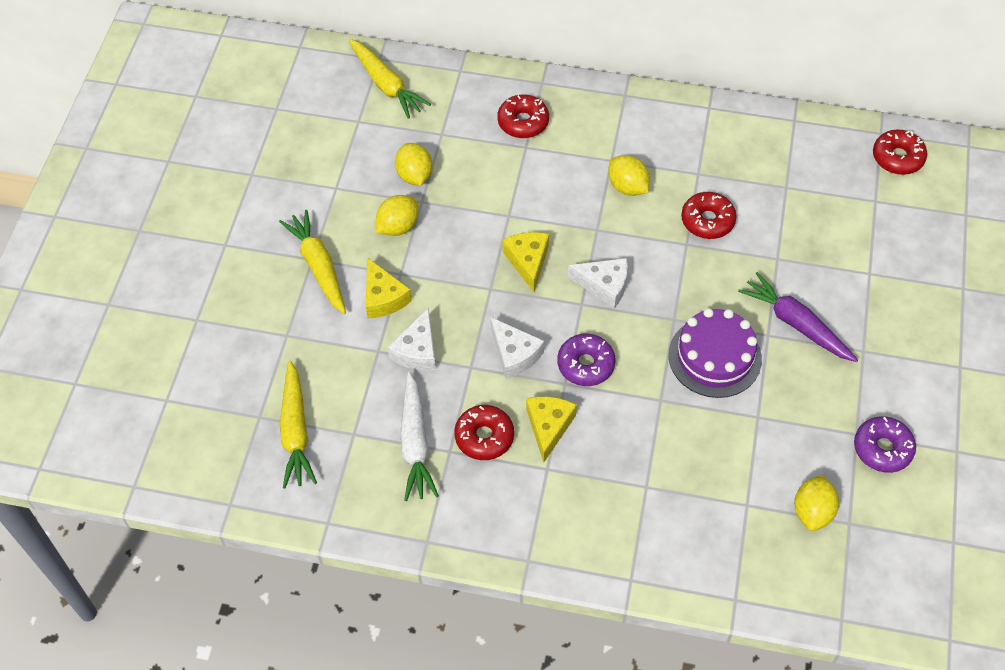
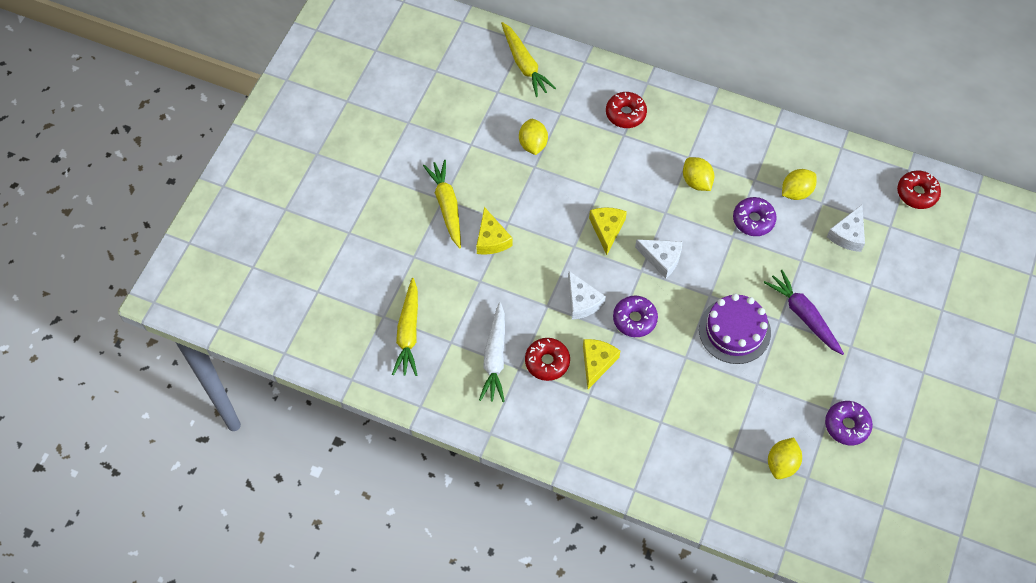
camera: 10 degrees right, 5 degrees up
(398, 226) = (513, 184): yellow lemon -> yellow lemon (796, 192)
(417, 350) = (509, 286): white cheese -> white cheese (848, 234)
(707, 221) = (753, 220): red donut -> purple donut

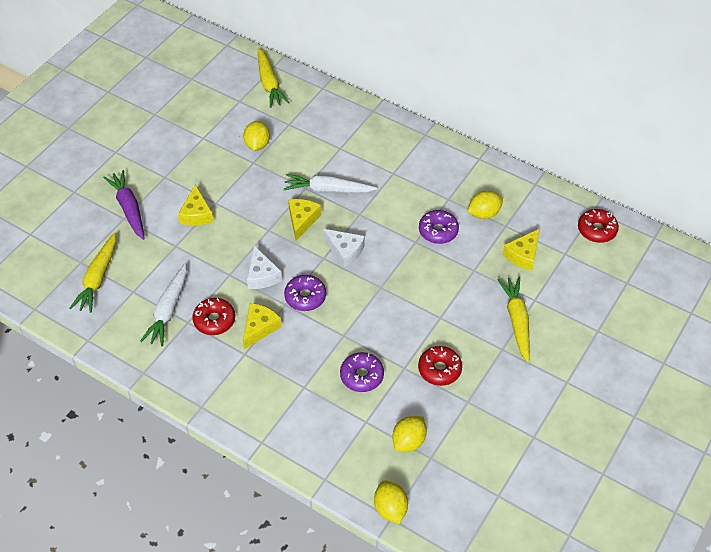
camera: 10 degrees right, 10 degrees down
(447, 206) = (166, 182): yellow carrot -> yellow carrot (517, 321)
(624, 188) = (328, 190): none -> white carrot
(625, 114) = (346, 132): red donut -> red donut (439, 369)
(696, 181) = (394, 193): yellow lemon -> yellow lemon (390, 508)
(734, 331) = (395, 320): purple cake -> none
(803, 315) = (464, 316): purple carrot -> purple carrot (129, 208)
(847, 425) = (480, 417): purple donut -> purple donut (361, 376)
(848, 234) = (523, 255): white cheese -> yellow cheese

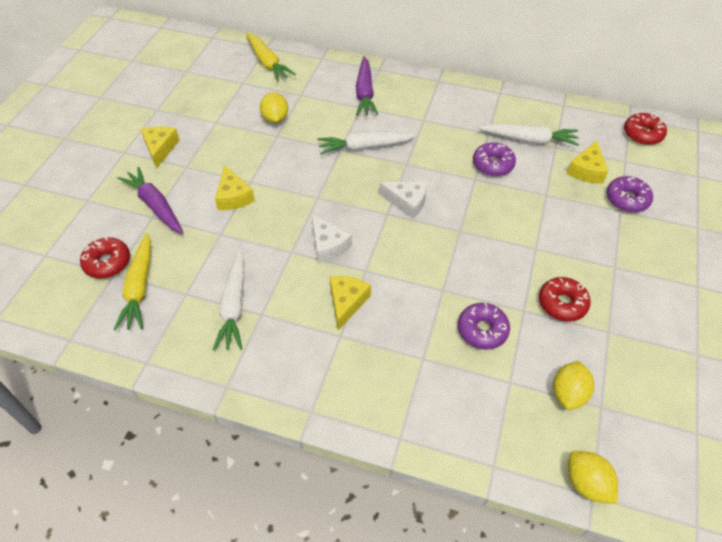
camera: 15 degrees left, 0 degrees up
(214, 320) = (292, 305): red donut -> red donut (107, 262)
(302, 220) = (350, 181): yellow cheese -> yellow cheese (160, 149)
(305, 297) = (384, 258): purple donut -> purple donut (627, 199)
(349, 134) = (365, 93): none -> purple carrot
(484, 214) = (529, 140): yellow lemon -> white carrot
(517, 321) = (614, 235): yellow carrot -> none

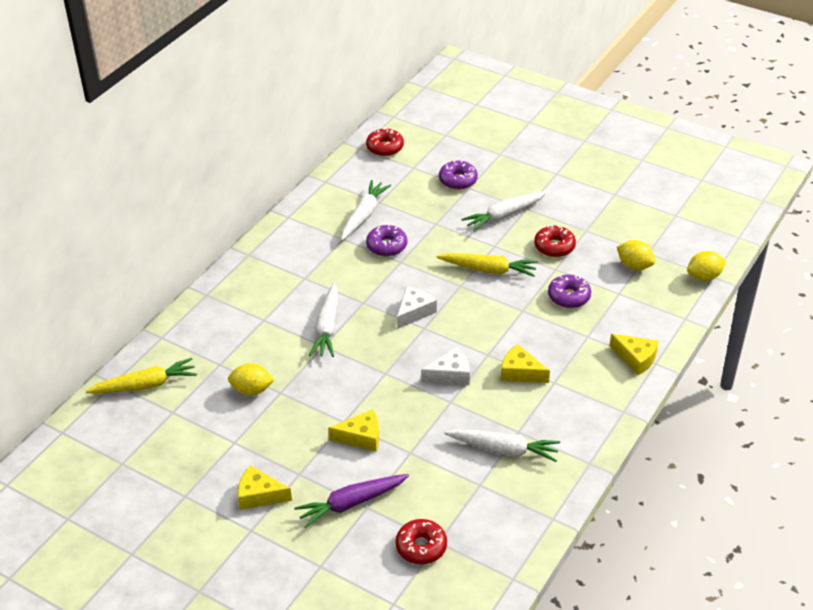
camera: 75 degrees left, 10 degrees down
(139, 288) = (462, 520): yellow carrot -> yellow carrot (488, 270)
(365, 93) = (242, 312): purple carrot -> none
(587, 170) = (416, 192): yellow cheese -> yellow cheese (636, 358)
(591, 248) = (504, 215): none -> white carrot

